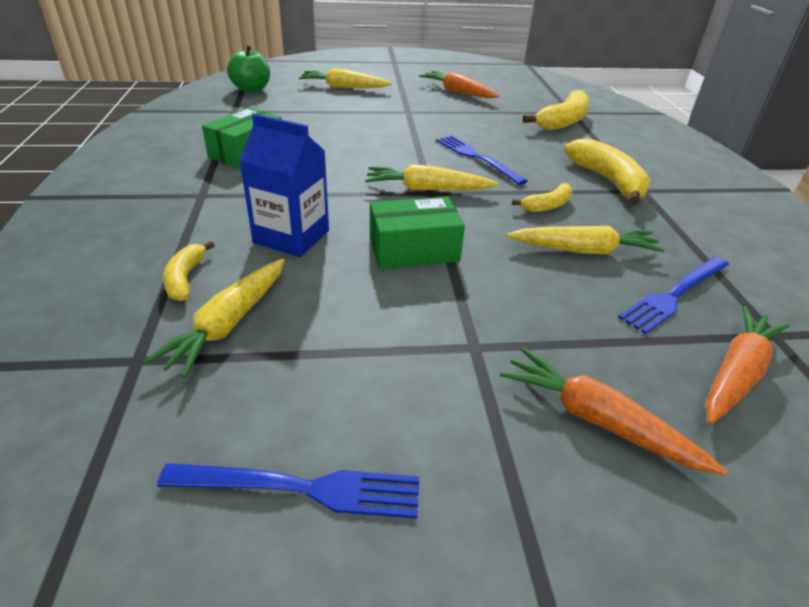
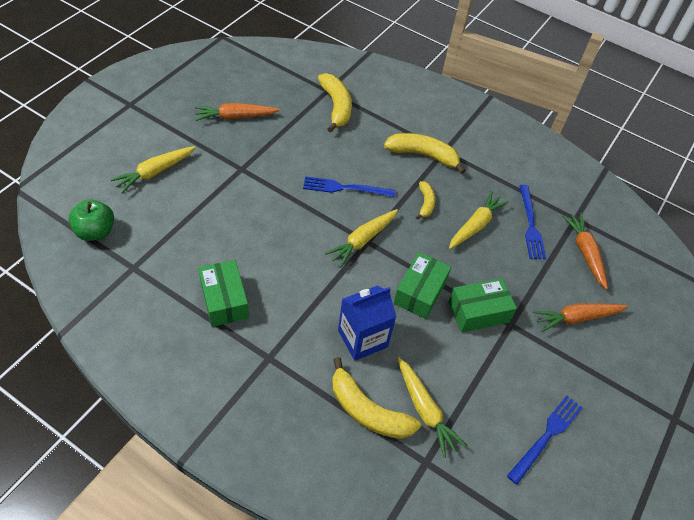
camera: 55 degrees left, 15 degrees up
(185, 279) = (367, 411): yellow banana -> yellow banana, size x1.79
(451, 307) = (478, 312): none -> green box

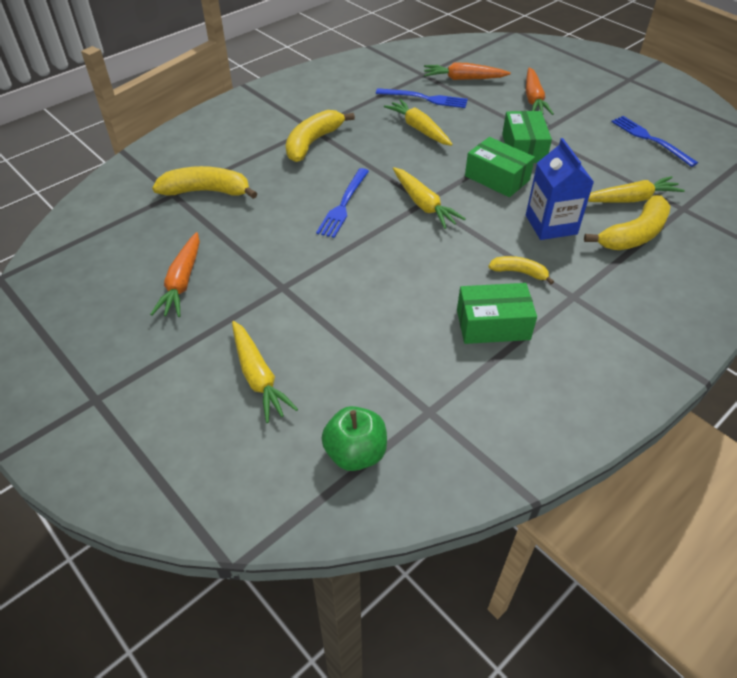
camera: 70 degrees left, 5 degrees down
(425, 203) = (382, 153): yellow banana -> yellow banana (519, 272)

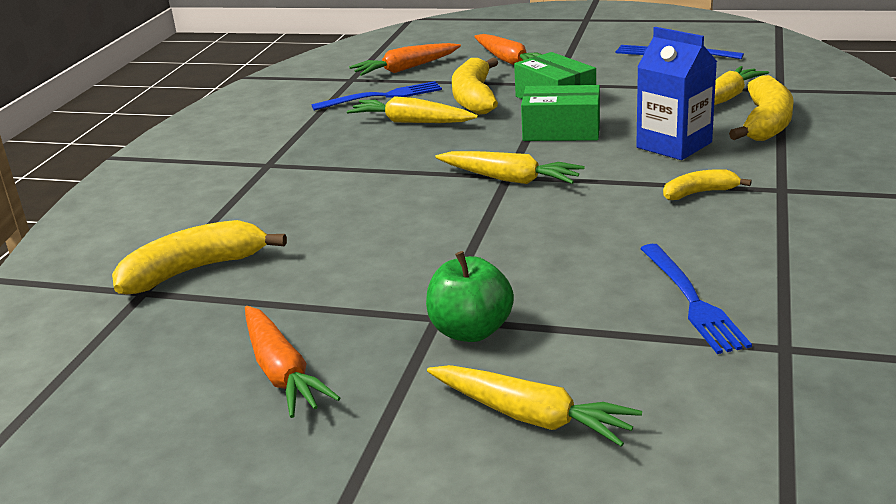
camera: 30 degrees left, 20 degrees down
(312, 143) = (288, 176): yellow banana -> yellow banana (474, 98)
(343, 205) = (410, 214): blue fork -> blue fork (692, 300)
(355, 453) = (762, 427): green apple -> green apple (471, 331)
(493, 324) = (737, 244): green box -> none

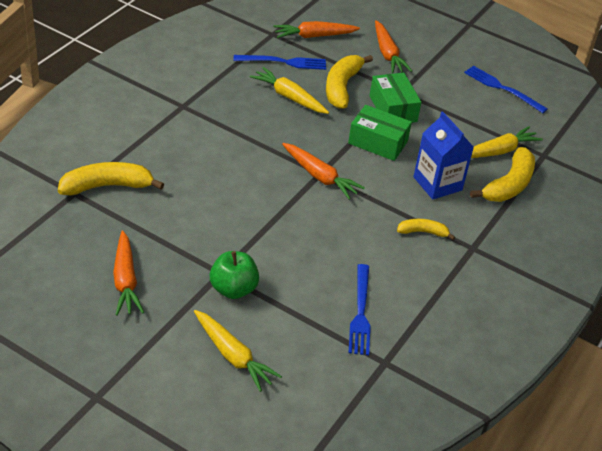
camera: 10 degrees right, 15 degrees up
(509, 179) = (319, 176): yellow carrot -> orange carrot

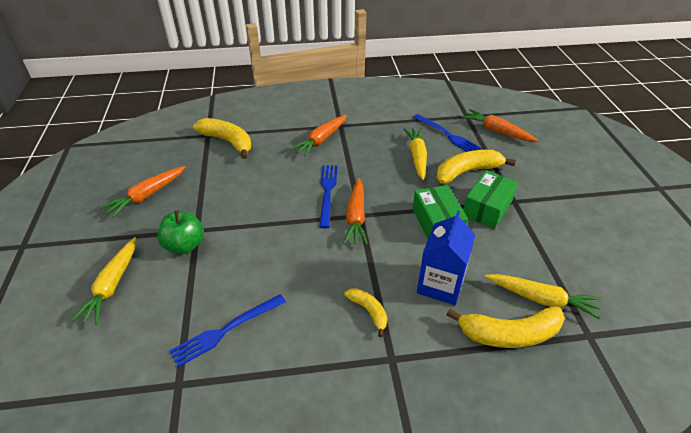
camera: 55 degrees right, 0 degrees up
(387, 53) = (542, 170): orange carrot -> orange carrot (321, 140)
(502, 88) = (622, 252): blue fork -> blue fork (327, 192)

